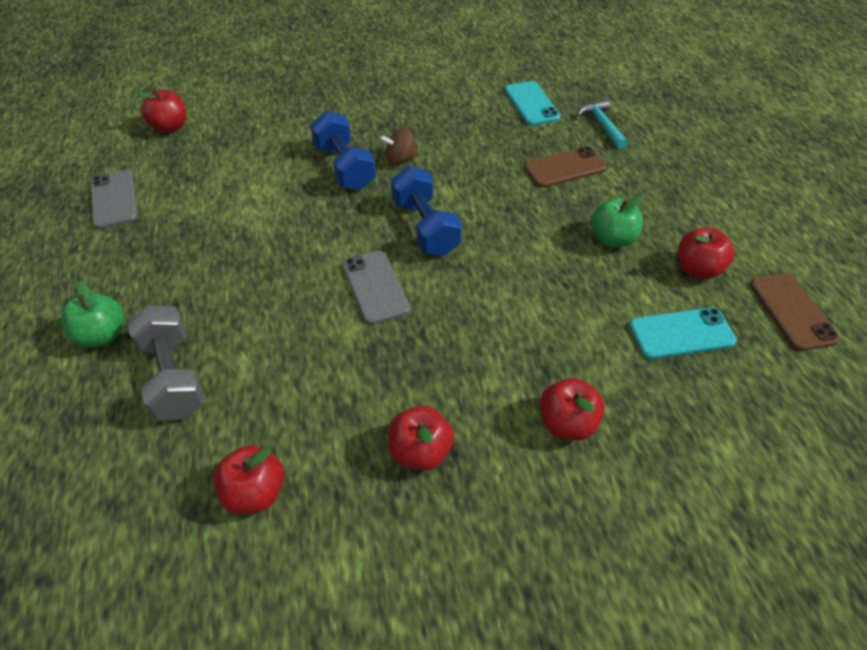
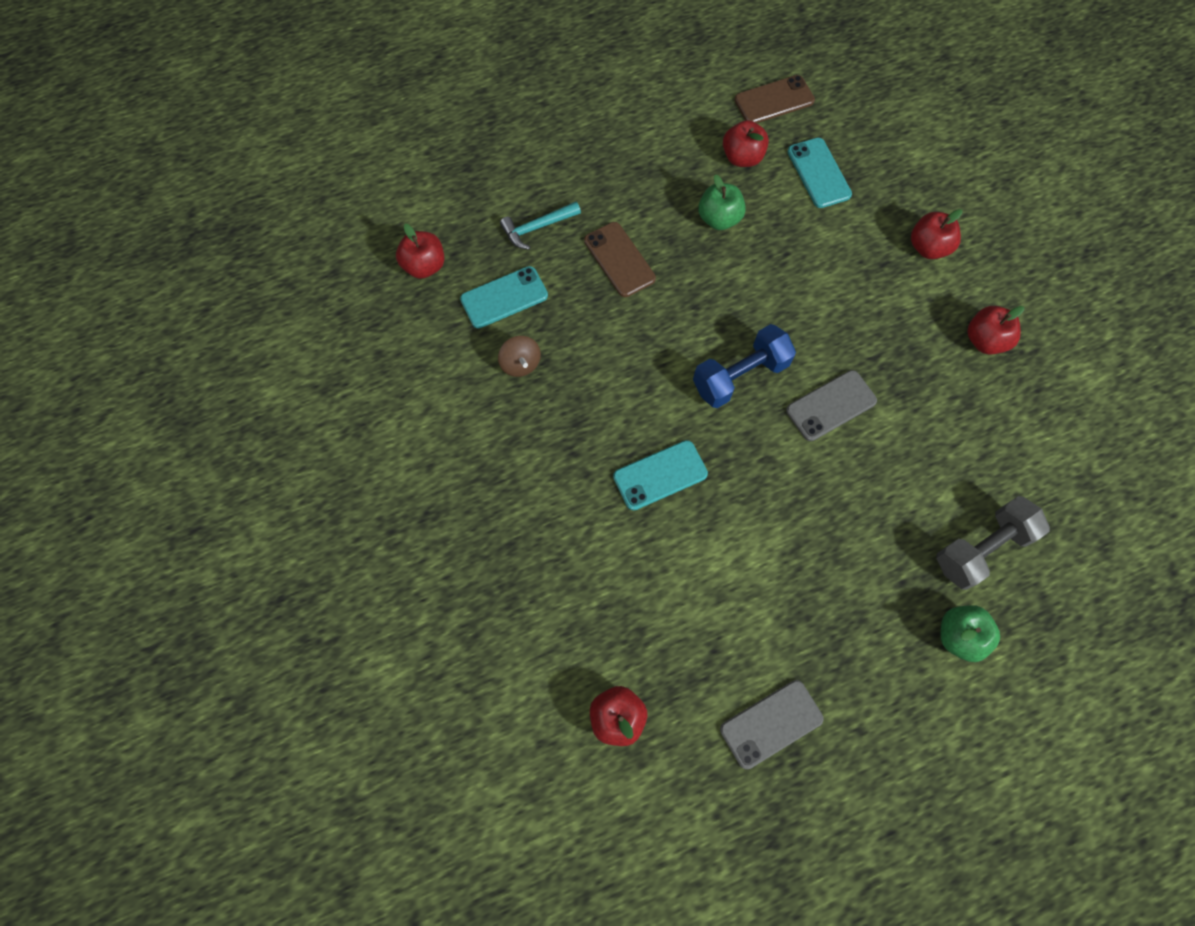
camera: 100 degrees left, 20 degrees up
(255, 493) = (1057, 446): red apple -> red apple (424, 266)
(345, 167) = (660, 475): blue dumbbell -> turquoise phone
(400, 159) = (634, 420): brown spinning top -> brown spinning top (520, 364)

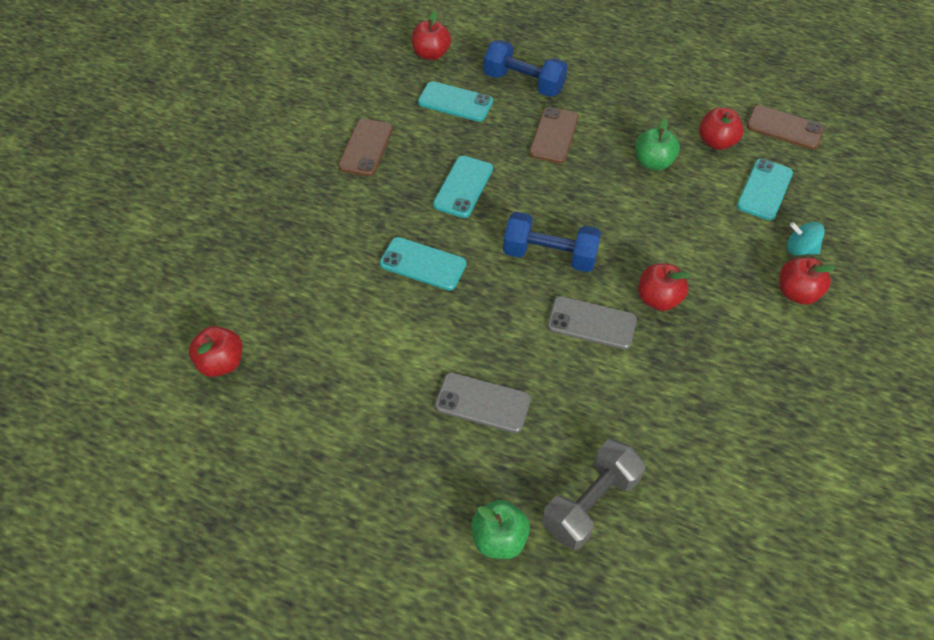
camera: 45 degrees right, 15 degrees down
(485, 411) = (366, 148): none -> brown phone
(520, 364) = (419, 141): brown spinning top -> none
(537, 228) = (523, 83): turquoise hammer -> blue dumbbell
(607, 375) = (463, 187): none -> turquoise phone
(771, 724) = (302, 459): grey phone -> grey phone (482, 403)
(893, 206) = (800, 249): none -> turquoise spinning top
(981, 548) = (590, 504): grey dumbbell -> grey dumbbell turned 60 degrees counterclockwise
(985, 340) = (769, 383): red apple -> red apple (658, 299)

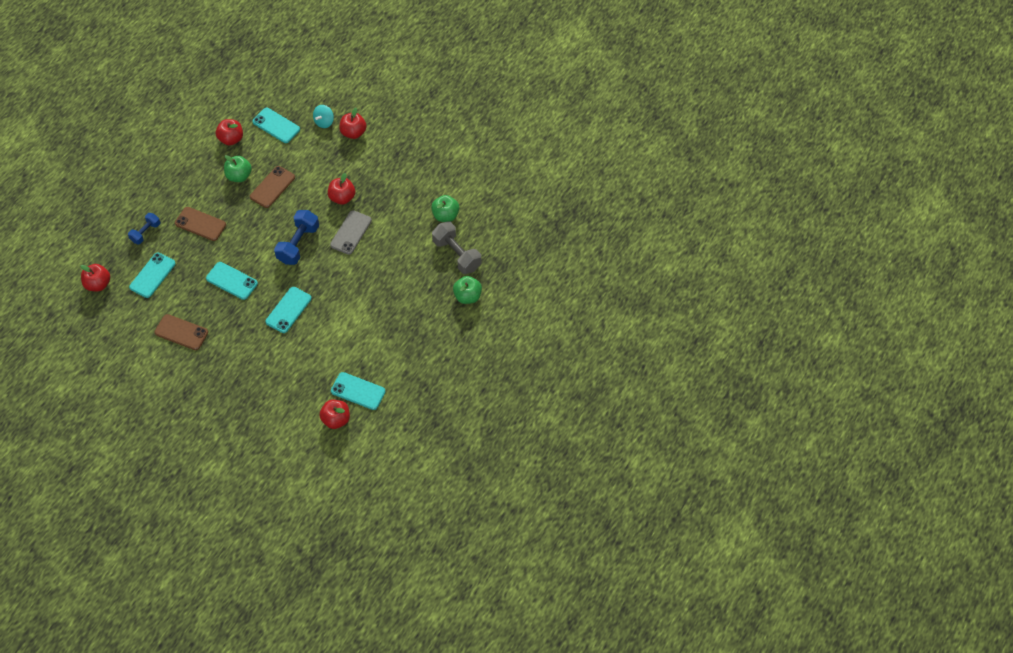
camera: 80 degrees left, 5 degrees up
(276, 386) = (358, 391): none -> turquoise phone
(482, 403) = (390, 292): grey phone -> none
(523, 83) = (145, 232): blue dumbbell -> blue dumbbell, size x0.61
(673, 469) = (445, 215): none -> green apple
(784, 128) = (229, 100): brown phone -> brown phone (272, 187)

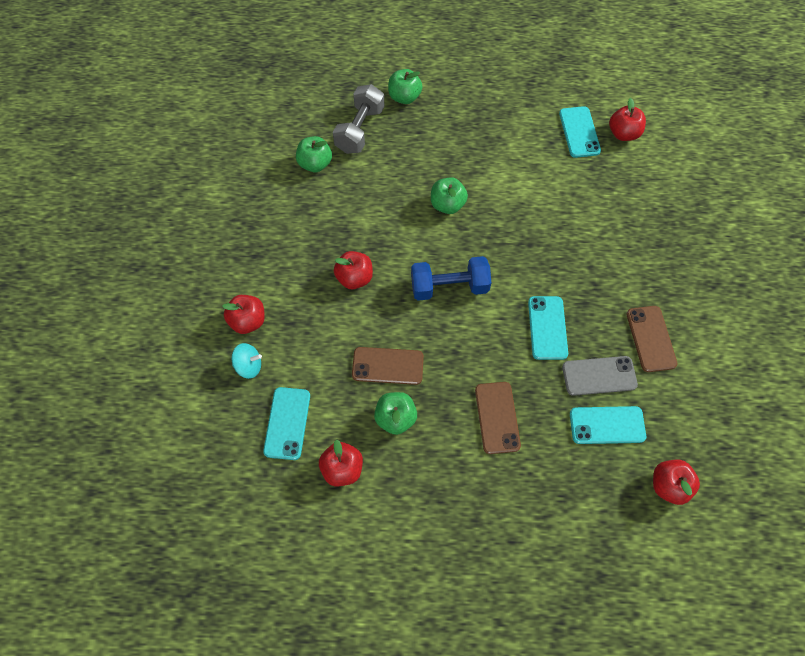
camera: 120 degrees left, 5 degrees up
(145, 232) = (556, 479): blue dumbbell -> none
(288, 310) = (539, 246): turquoise phone -> none
(351, 232) = (397, 242): grey phone -> grey phone (599, 376)
(358, 275) = (447, 205): none -> green apple

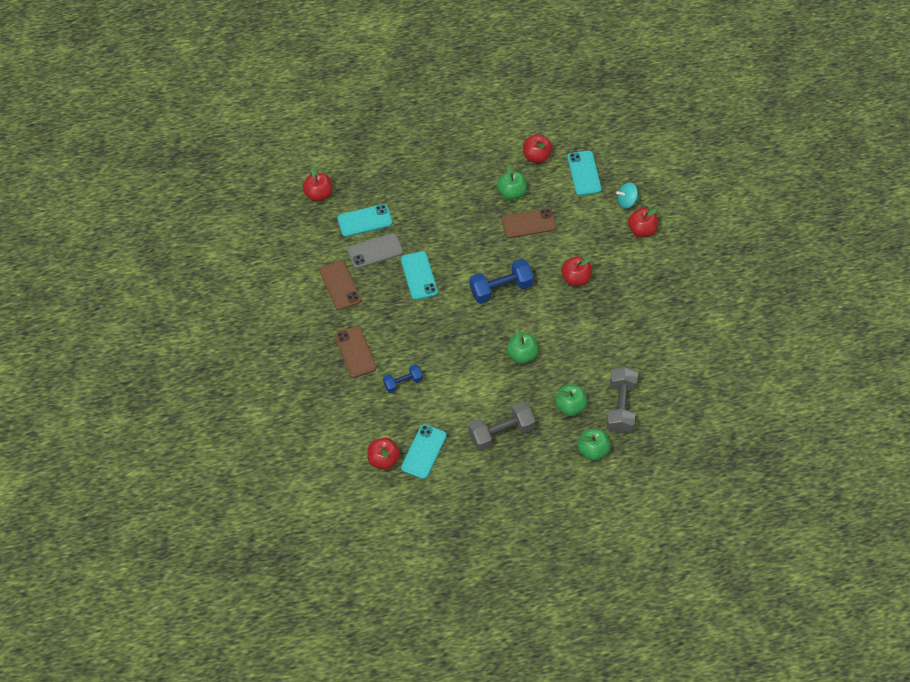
camera: 165 degrees right, 5 degrees down
(315, 164) = (646, 365): green apple -> green apple (570, 406)
(493, 132) = (501, 433): none -> grey dumbbell
(497, 417) = (442, 208): brown phone -> brown phone (355, 352)
(579, 132) = (423, 452): turquoise phone -> turquoise phone turned 45 degrees clockwise
(590, 205) = (403, 382): none -> blue dumbbell

